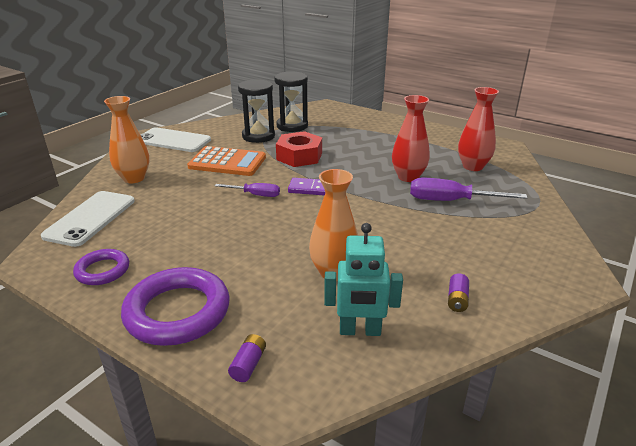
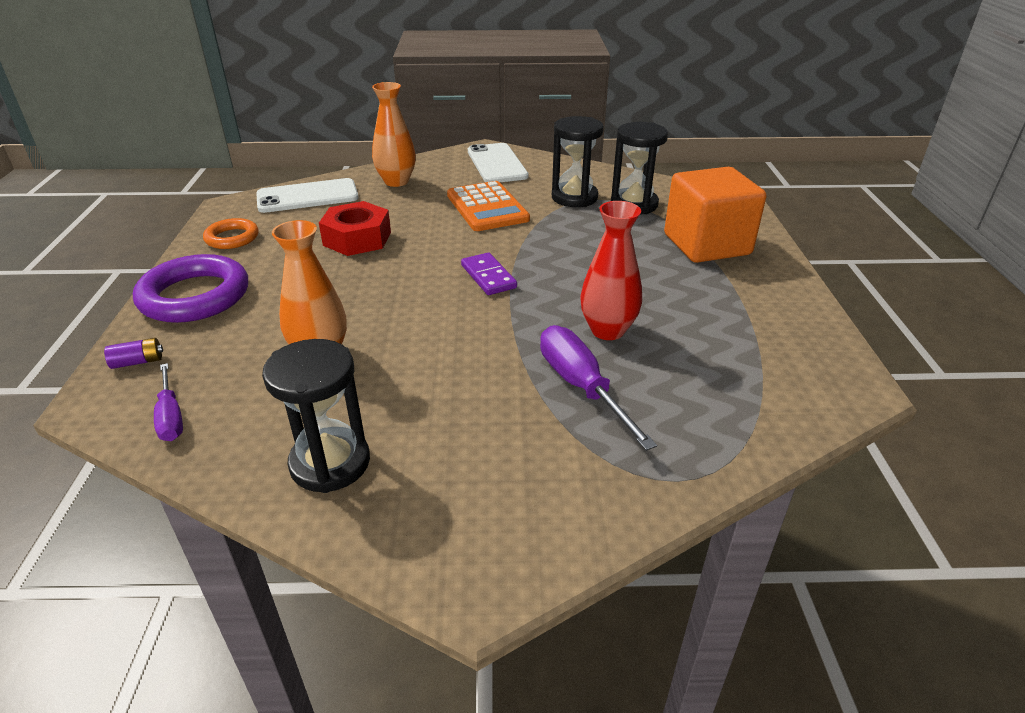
camera: 55 degrees right, 5 degrees up
(102, 270) = (232, 238): purple ring -> orange ring
(255, 195) = (435, 250): purple screwdriver -> purple screwdriver (171, 417)
(299, 156) = (559, 239): red nut -> red nut (357, 238)
(358, 127) = (706, 244): none -> orange cube
(360, 331) = (223, 408): turquoise robot -> none
(457, 299) = (330, 463): purple battery -> black hourglass
(472, 166) = (723, 376): red vase -> none

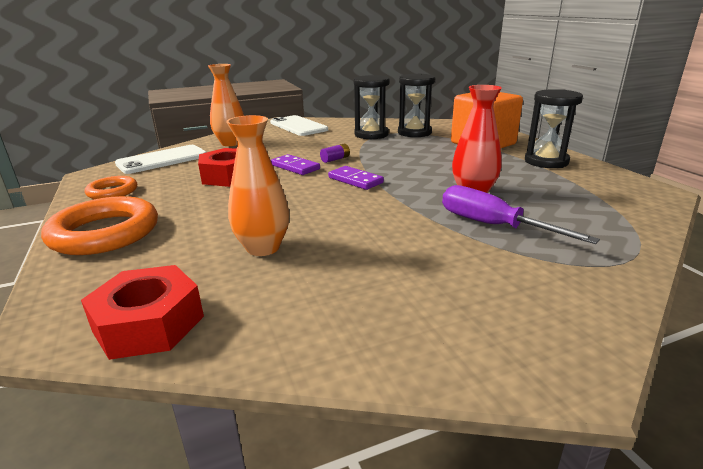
camera: 20 degrees left, 10 degrees down
(138, 362) = (77, 290): purple battery -> purple battery (335, 159)
(171, 417) = (149, 323): purple screwdriver -> red nut
(195, 296) = (105, 233): purple ring -> orange ring
(330, 463) = (346, 319): black hourglass -> black hourglass (546, 161)
(438, 239) = (295, 167): none -> purple domino
(487, 207) = (315, 147): orange calculator -> none

